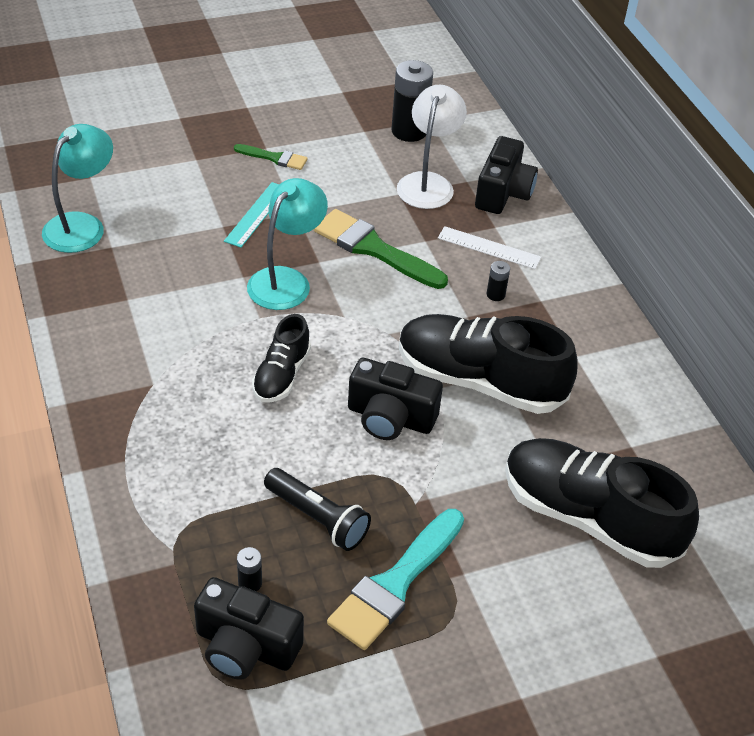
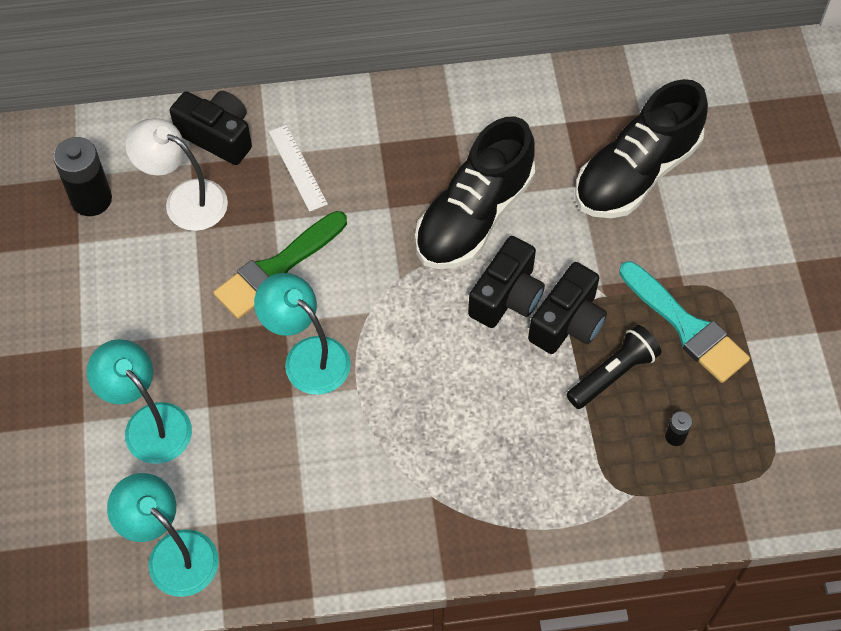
camera: 75 degrees left, 15 degrees up
(201, 194) = (149, 423): none -> turquoise lamp
(245, 647) = (737, 448): black camera -> black camera (567, 322)
(256, 214) = (196, 370): turquoise ruler -> none
(274, 158) = (103, 340): green brush -> none
(281, 375) = (439, 379): black shoe -> none
(489, 248) = (297, 167): white ruler -> white ruler turned 60 degrees counterclockwise
(495, 294) = (364, 177): black battery -> none

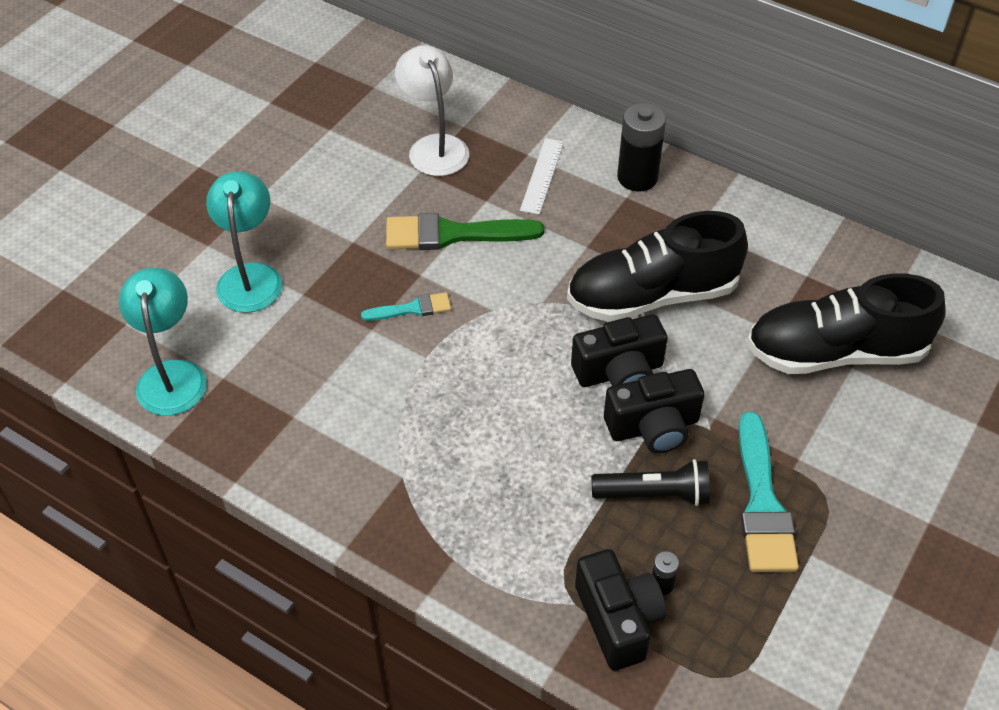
camera: 40 degrees right, 10 degrees down
(91, 199) = (368, 107): black battery -> black battery (637, 177)
(217, 136) = (503, 119): black camera -> black camera (618, 620)
(307, 356) = (412, 309): turquoise lamp -> turquoise brush

